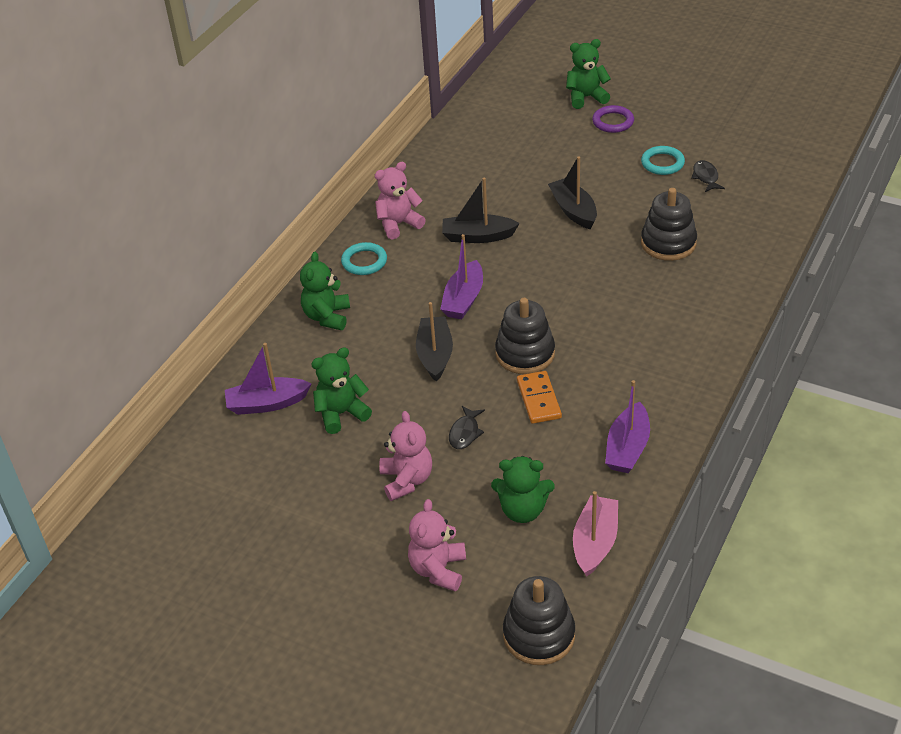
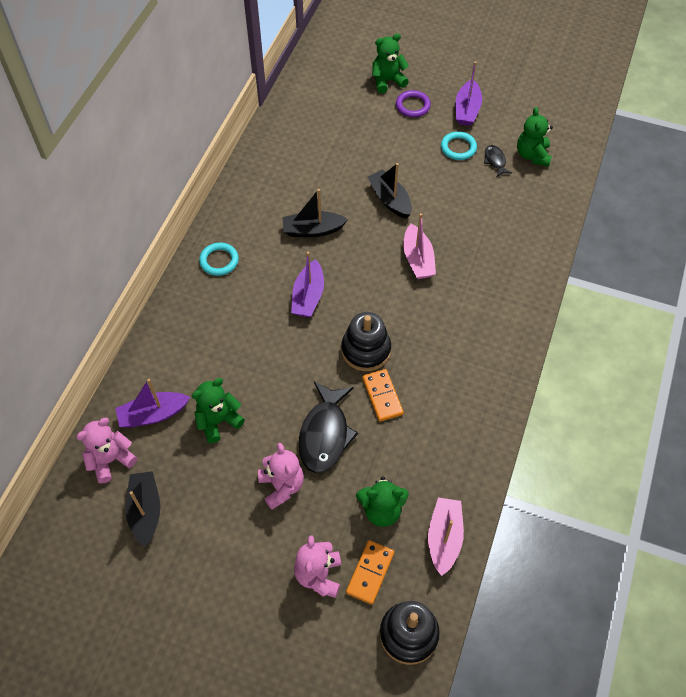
camera: 10 degrees left, 15 degrees up
(327, 317) = (194, 320): green teddy bear -> green teddy bear (532, 155)
(398, 224) = (244, 220): pink teddy bear -> pink teddy bear (111, 460)
(435, 355) = (290, 355): black boat -> black boat (145, 511)
(465, 433) = (325, 434): black fish -> black fish, size x2.05
(500, 571) = (370, 572): none -> orange domino
(599, 269) = (418, 259): none -> pink boat
(627, 448) = (460, 441): purple boat -> purple boat (467, 110)
(668, 243) = (471, 230): black stacking toy -> none

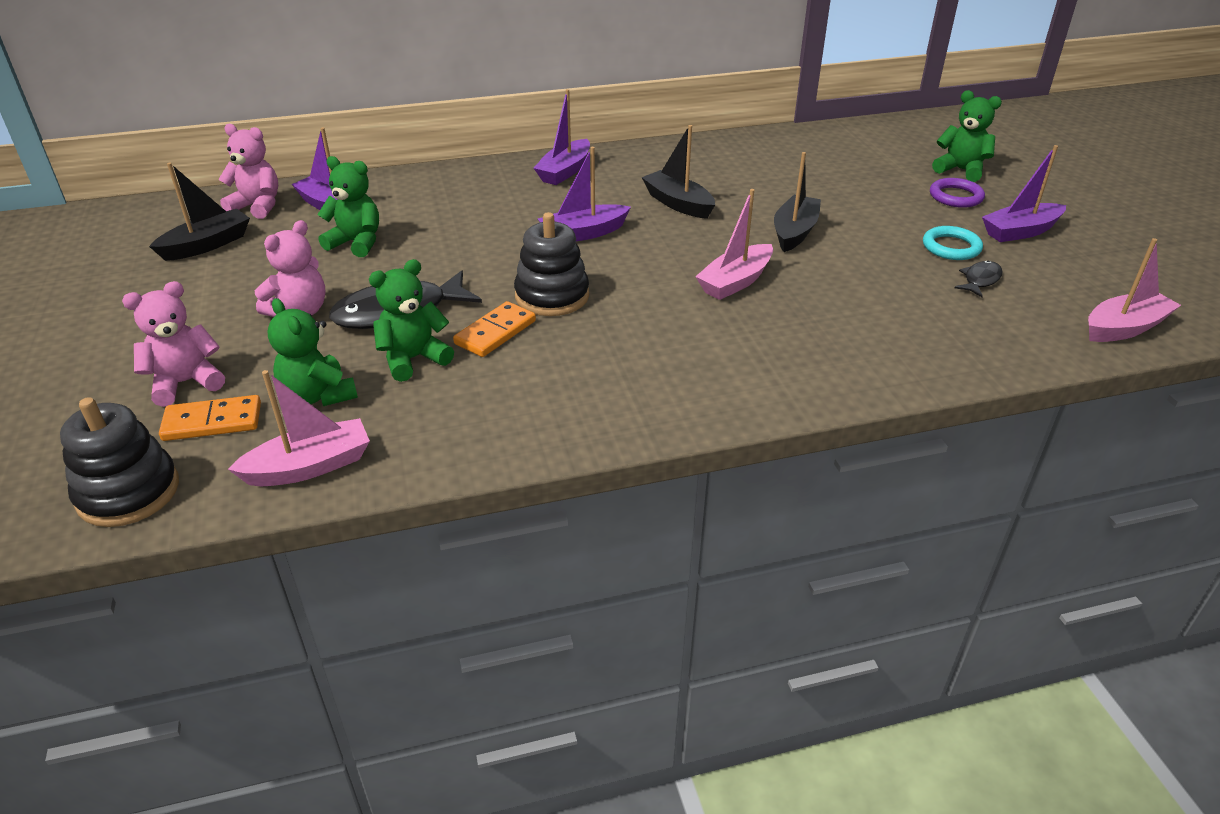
camera: 55 degrees right, 20 degrees down
(219, 261) = (565, 171): turquoise ring -> purple boat
(532, 155) = (1043, 305): green teddy bear -> green teddy bear (413, 359)
(570, 143) = (1124, 328): none -> pink boat

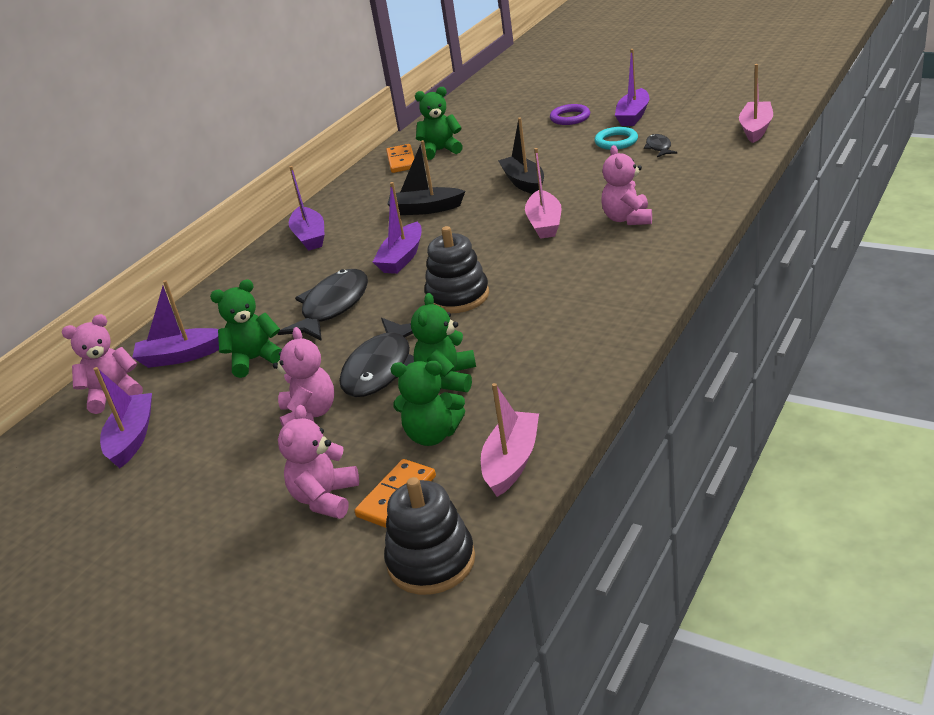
camera: 40 degrees left, 5 degrees down
(207, 245) = (132, 438): black boat -> purple boat
(468, 239) = (332, 307): none -> black fish
(495, 332) = (466, 334): orange domino -> orange domino (401, 161)
(809, 329) = (627, 219): none -> pink teddy bear
(960, 170) = (546, 104): green teddy bear -> green teddy bear (441, 150)

